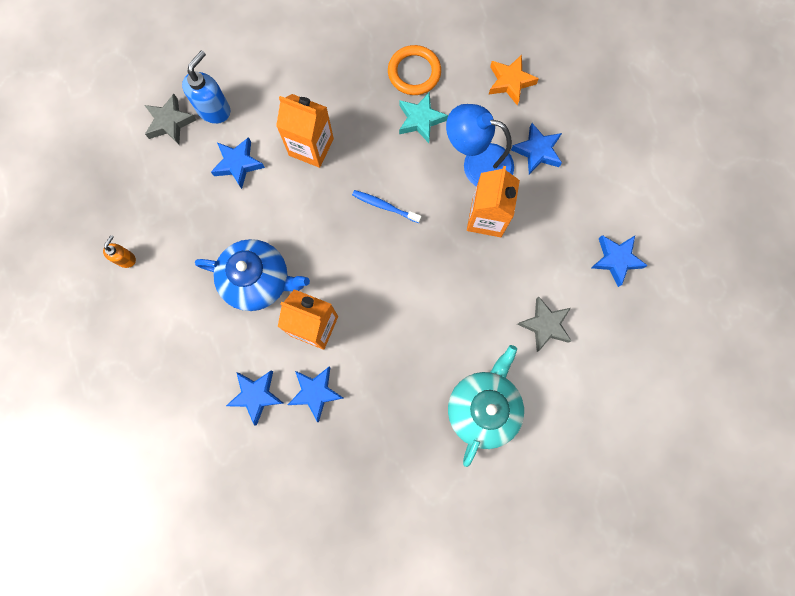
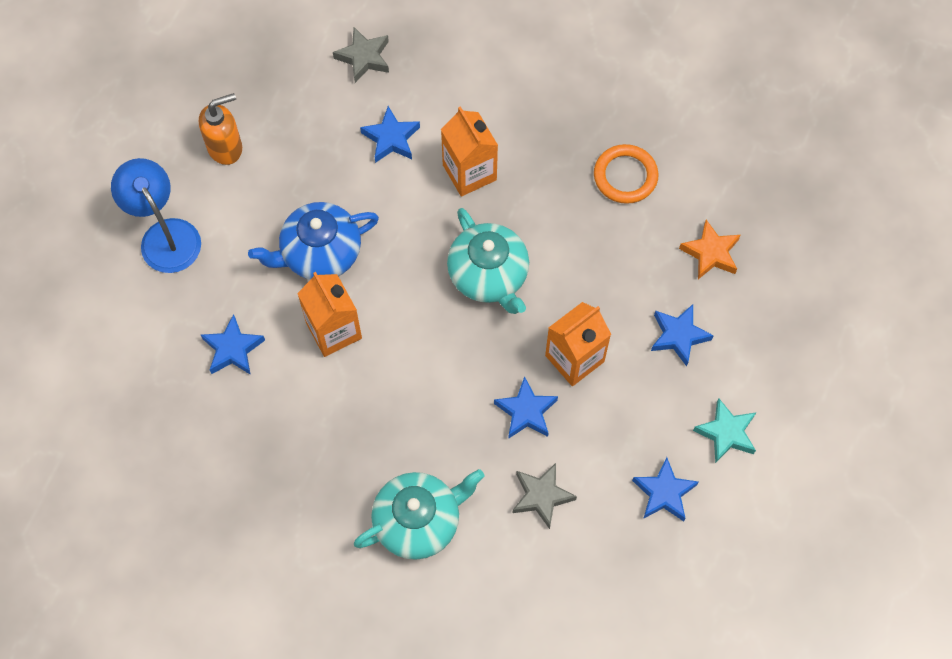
camera: 40 degrees right, 10 degrees down
(126, 259) = (225, 147): orange soap dispenser -> orange soap dispenser, size x1.74
(214, 110) = (412, 75): blue soap dispenser -> none
(258, 280) = (320, 253): blue teapot -> blue teapot turned 105 degrees clockwise
(316, 392) = (285, 387): blue star -> blue star (526, 412)
(384, 206) = (489, 275): blue toothbrush -> turquoise teapot
(420, 120) = (592, 223): turquoise star -> turquoise star (726, 433)
(477, 163) = (610, 303): blue lamp -> blue lamp (165, 235)

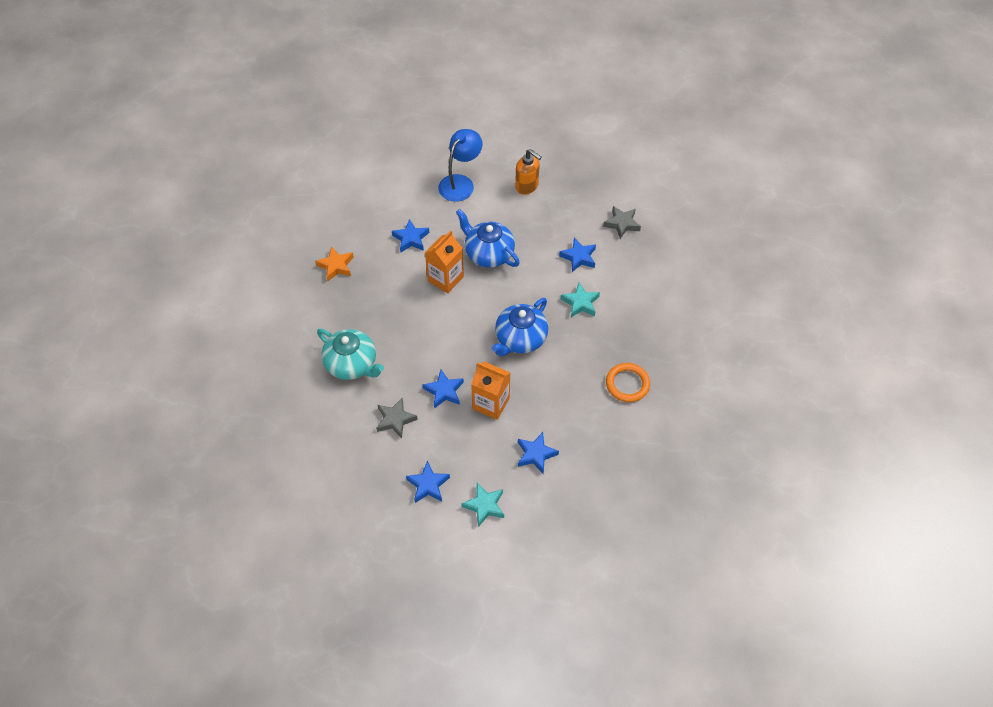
camera: 65 degrees right, 10 degrees down
(469, 172) = (580, 303): orange carton -> turquoise star
(489, 275) = (520, 339): turquoise teapot -> blue teapot
(711, 253) = (602, 451): orange star -> orange star (336, 266)

